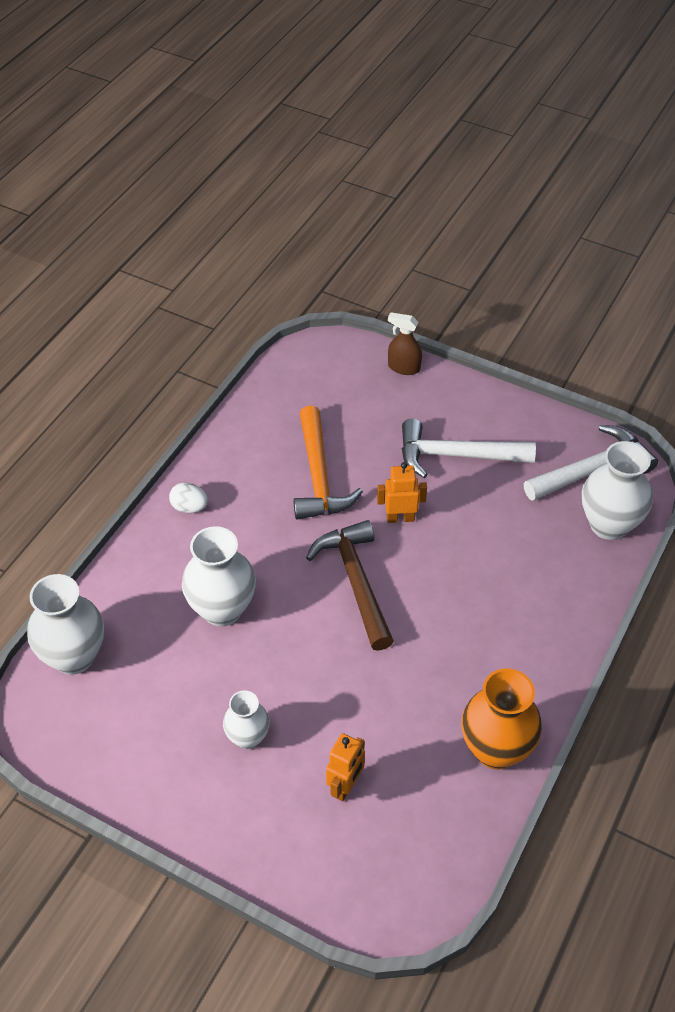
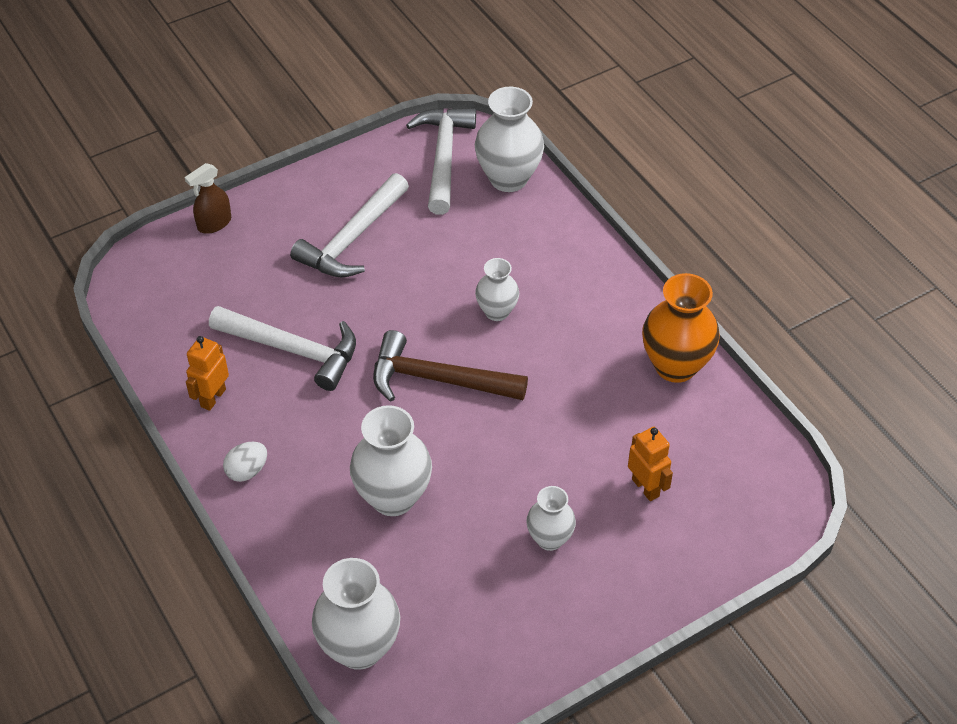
camera: 60 degrees left, 0 degrees up
(318, 476) = (293, 350): orange hammer -> white hammer
(400, 518) = (391, 313): orange robot -> orange robot (212, 398)
(455, 587) = (497, 311): none -> white vase

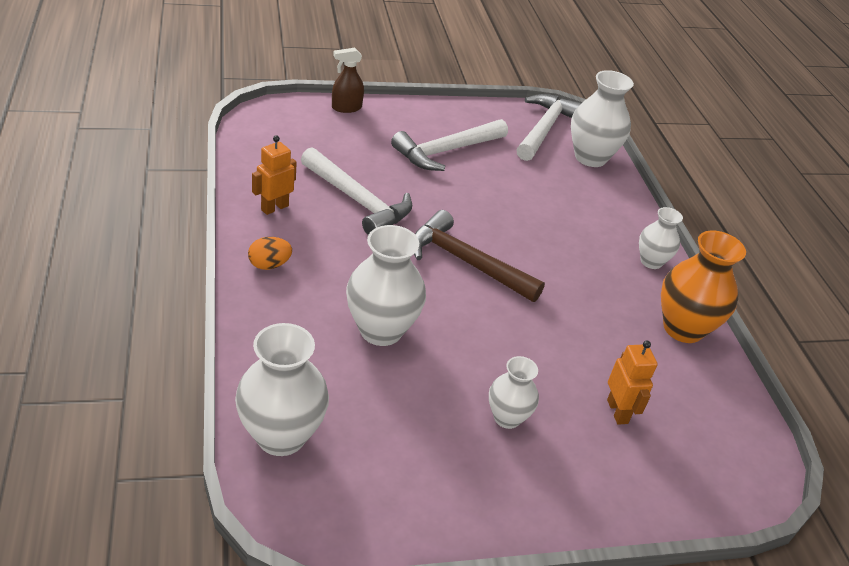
camera: 15 degrees right, 10 degrees down
(247, 471) = (269, 265): white egg -> orange egg
(497, 311) = (540, 235): white vase -> white vase (651, 261)

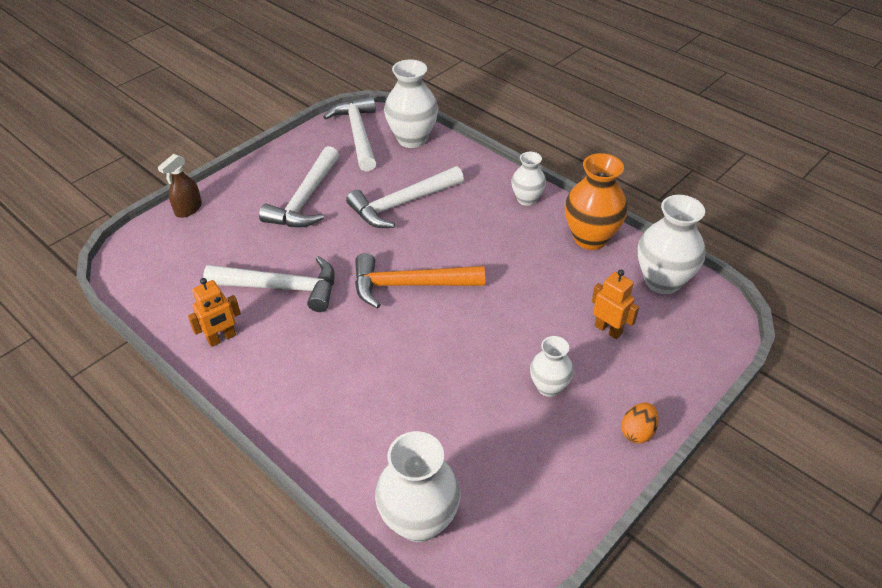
camera: 30 degrees left, 5 degrees up
(269, 265) = (269, 391): orange egg -> orange egg (637, 432)
(274, 207) = (222, 338): orange robot -> orange robot turned 135 degrees counterclockwise
(381, 330) = (404, 384): white vase -> white vase (662, 281)
(466, 262) = (409, 285): brown hammer -> orange hammer
(527, 200) = (402, 204): none -> white hammer

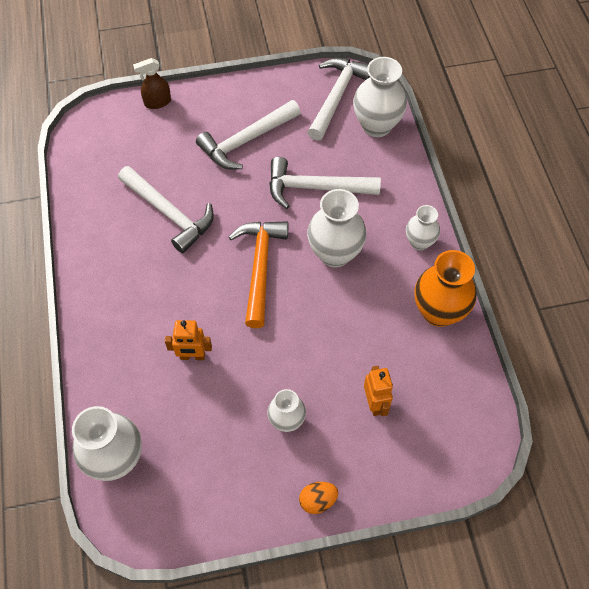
camera: 35 degrees right, 15 degrees up
(222, 338) = (100, 232): orange robot -> orange robot (192, 356)
(409, 285) = (260, 268): orange hammer -> orange hammer turned 60 degrees clockwise
(662, 281) = (461, 389): white vase -> white vase (335, 253)

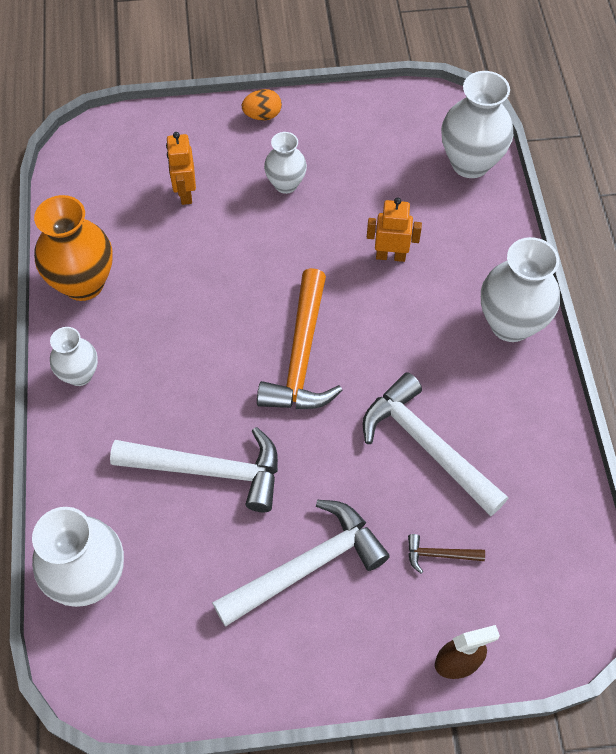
camera: 175 degrees left, 0 degrees up
(165, 152) = (439, 555): none -> brown hammer
(335, 253) = (198, 367): white vase -> white vase (510, 324)
(336, 96) = (143, 647): white hammer -> none

